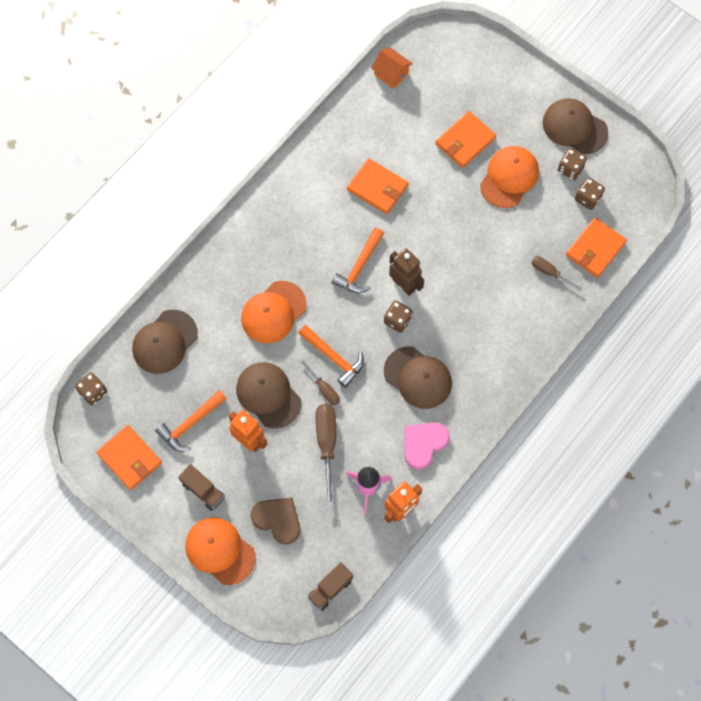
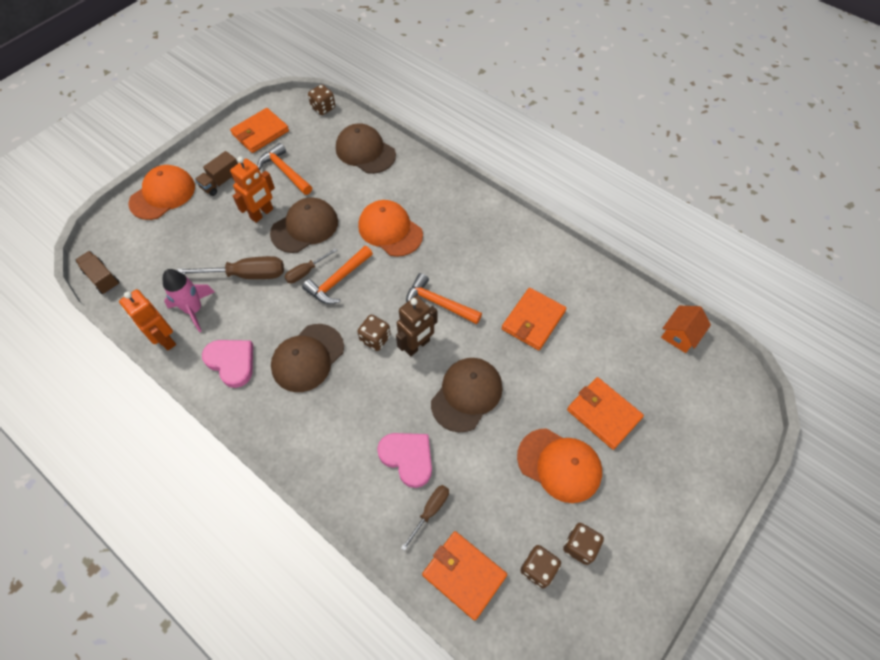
camera: 90 degrees right, 10 degrees down
(278, 520) = (180, 236): brown heart -> none
(508, 290) = (408, 458): none -> pink heart
(574, 127) = (643, 555): brown cap -> brown cap (466, 395)

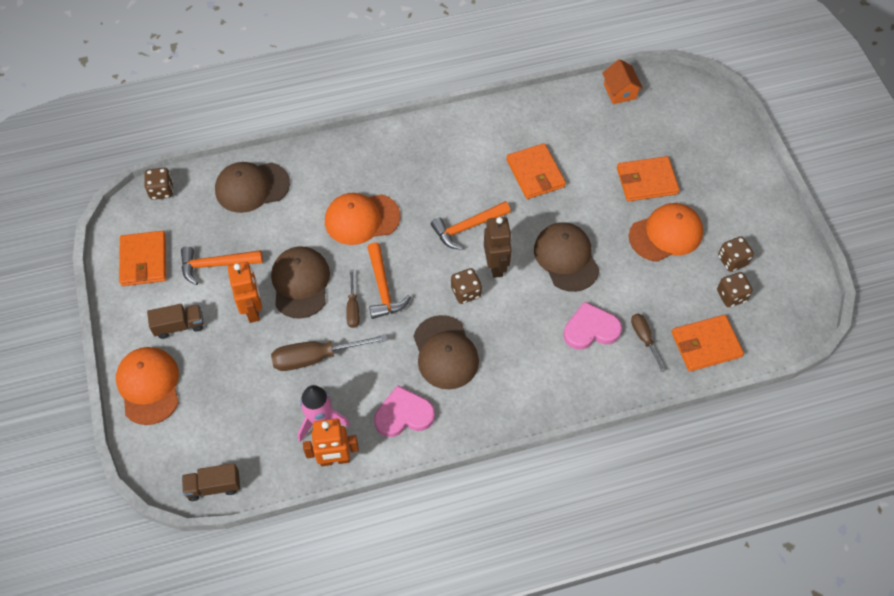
camera: 55 degrees left, 0 degrees up
(221, 182) = (179, 326): brown truck -> brown truck turned 90 degrees counterclockwise
(247, 275) = (316, 357): brown screwdriver -> brown screwdriver turned 135 degrees counterclockwise

